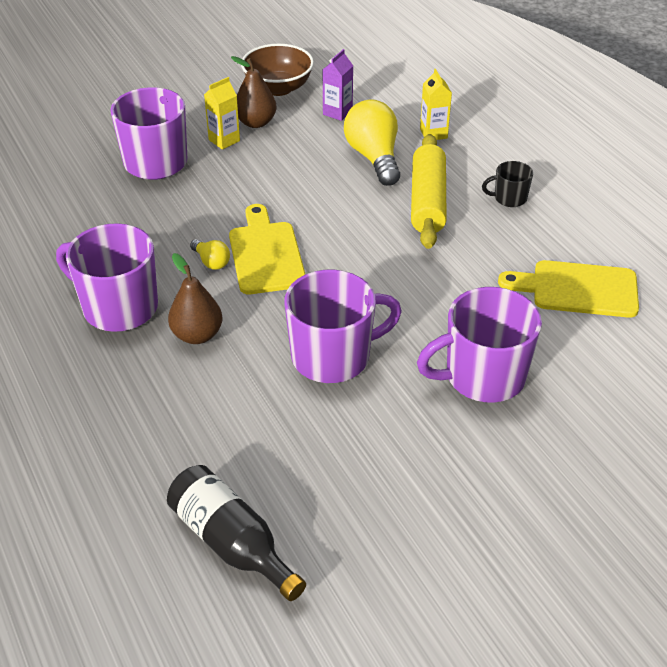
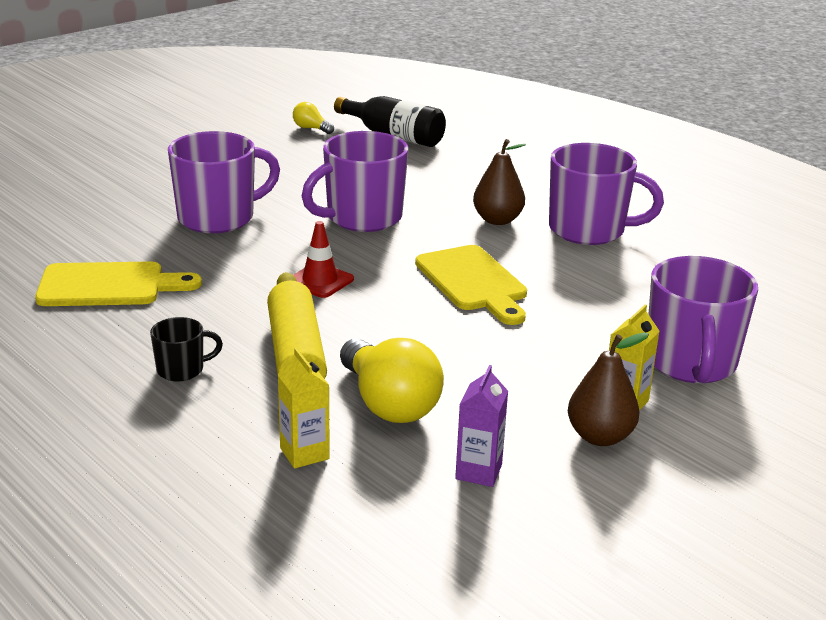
camera: 165 degrees right, 15 degrees down
(211, 262) = (528, 270): yellow light bulb -> yellow light bulb (311, 128)
(278, 88) = (609, 508): brown bowl -> none
(395, 272) = (320, 281): none -> red traffic cone

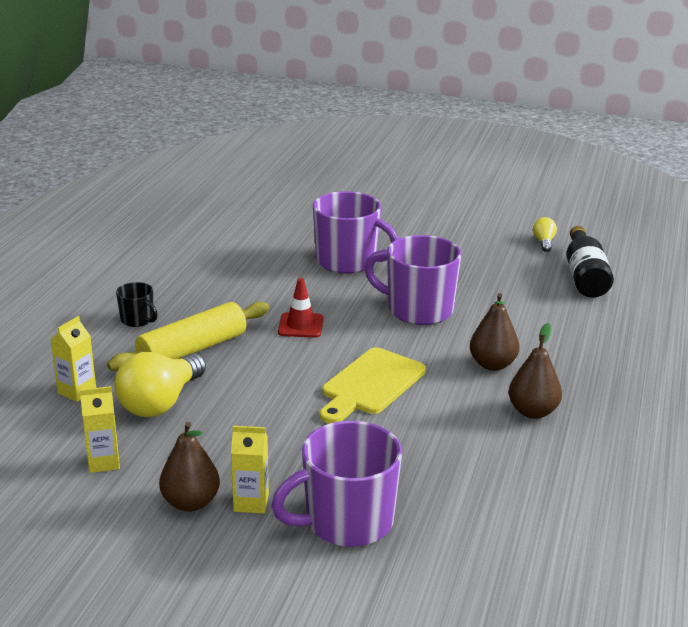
camera: 60 degrees right, 0 degrees up
(109, 285) = (215, 262): yellow cutting board -> none
(478, 472) = (104, 462): purple carton -> yellow carton
(588, 230) = (533, 412): purple mug -> brown pear

